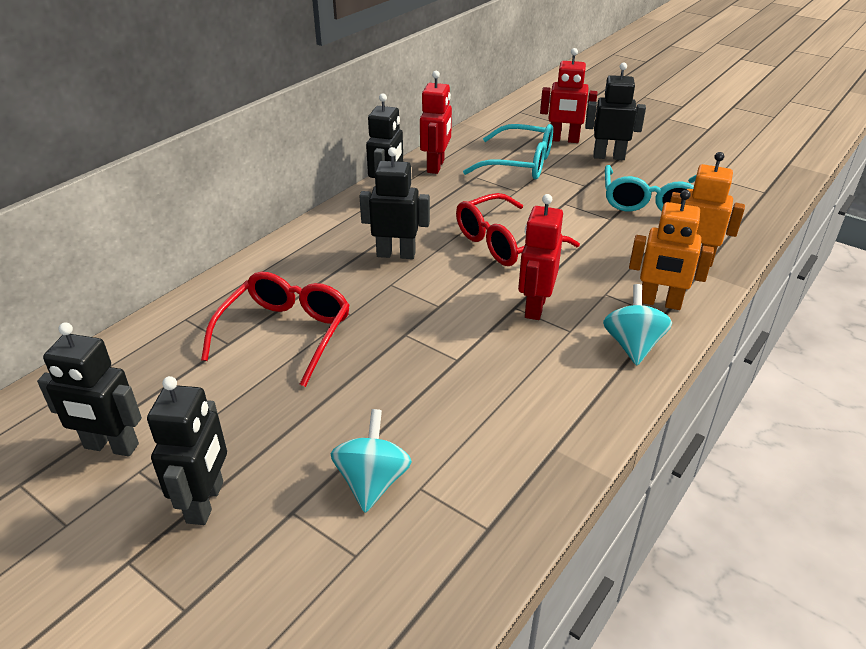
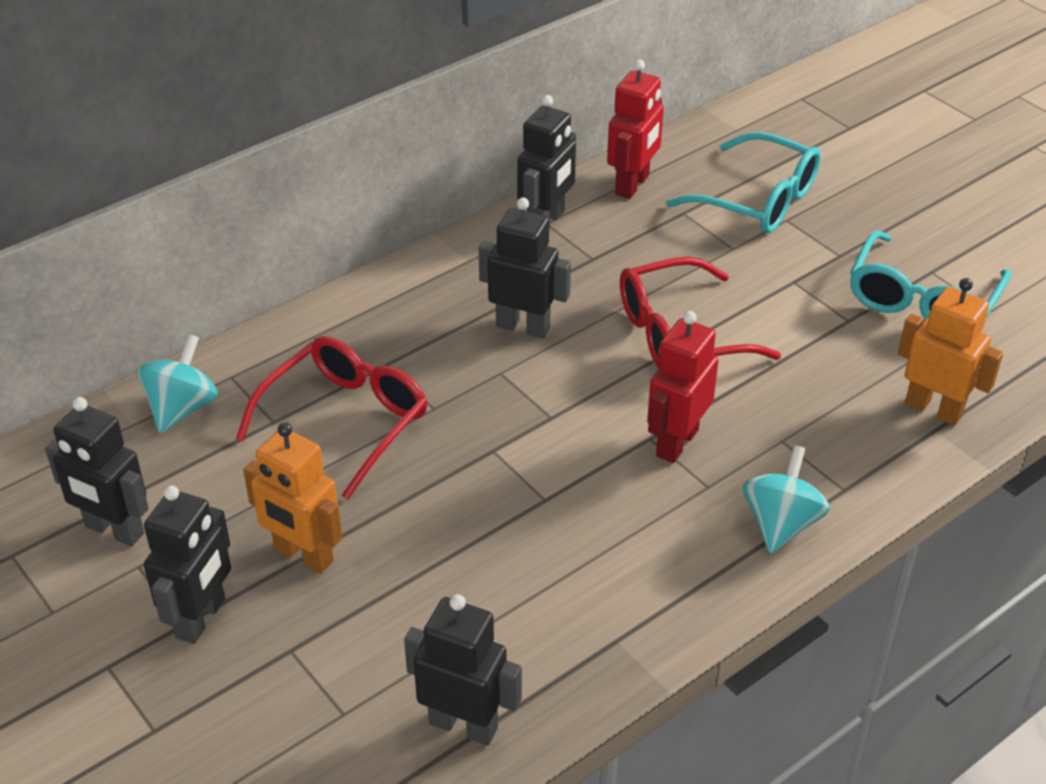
camera: 15 degrees right, 5 degrees up
(372, 482) = (389, 634): turquoise spinning top -> turquoise spinning top (182, 408)
(564, 140) = (845, 165): red robot -> none
(608, 156) = (900, 207): black robot -> black robot (463, 725)
(659, 303) = (850, 468): orange robot -> orange robot (303, 556)

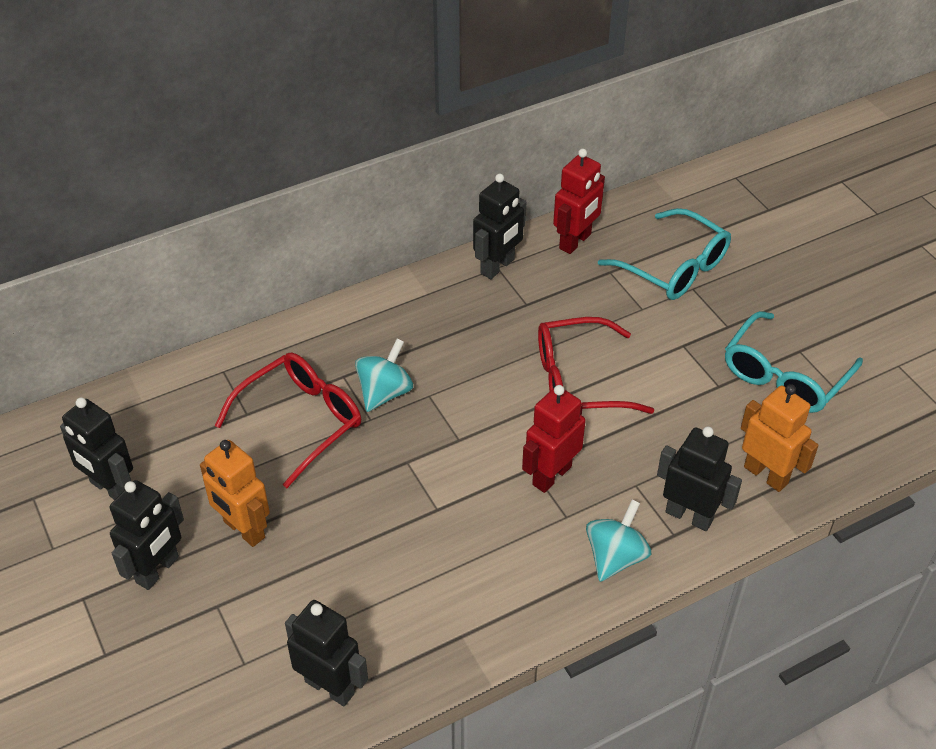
camera: 10 degrees right, 5 degrees up
(182, 408) = (181, 393): turquoise spinning top -> turquoise spinning top (385, 392)
(523, 327) = (456, 358): black robot -> black robot (689, 516)

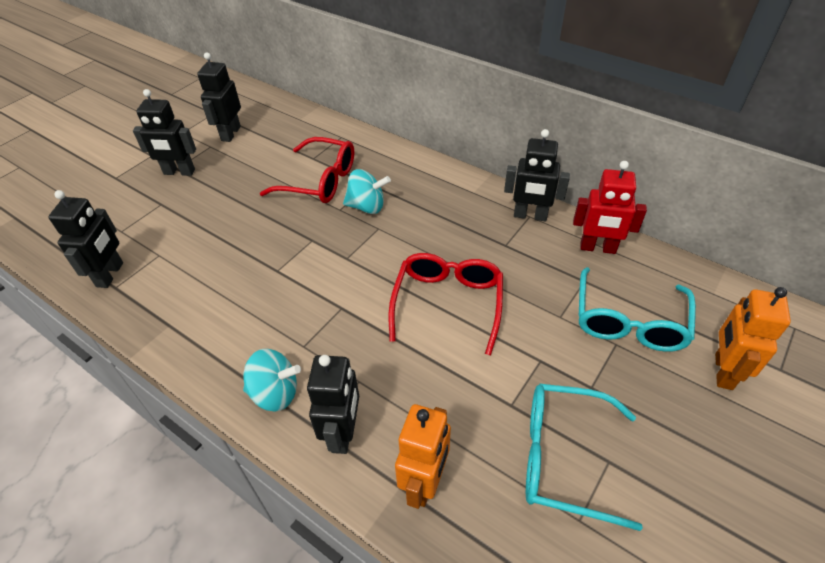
camera: 65 degrees right, 0 degrees up
(243, 530) = (221, 192): orange robot -> orange robot (723, 371)
(551, 475) = (340, 322): red robot -> none
(578, 380) = (448, 303): red glasses -> red glasses turned 45 degrees clockwise

